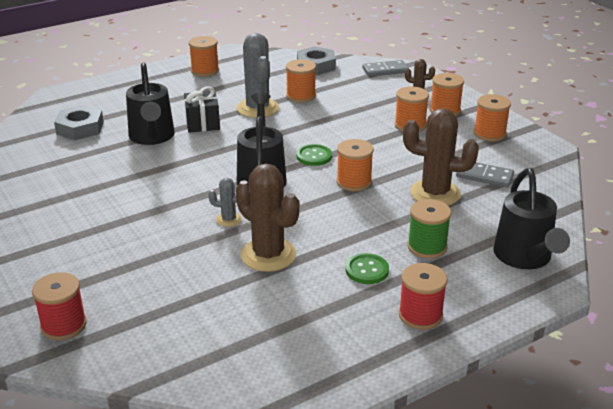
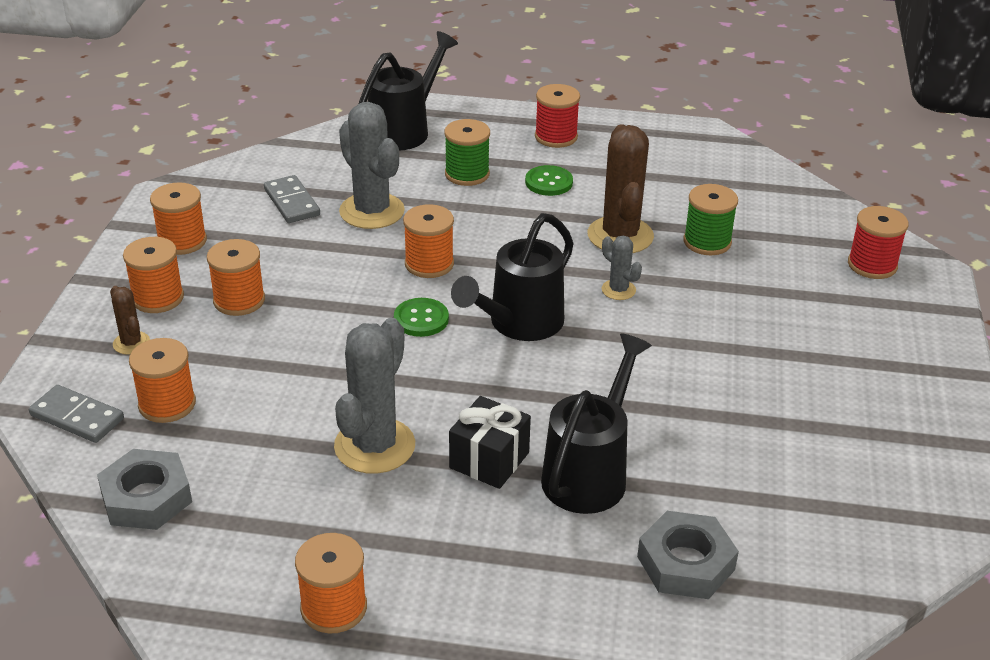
camera: 140 degrees left, 5 degrees up
(204, 281) = (707, 242): none -> green spool
(301, 96) = (279, 436): orange spool -> orange spool (167, 404)
(435, 193) = (372, 211): brown cactus -> grey cactus

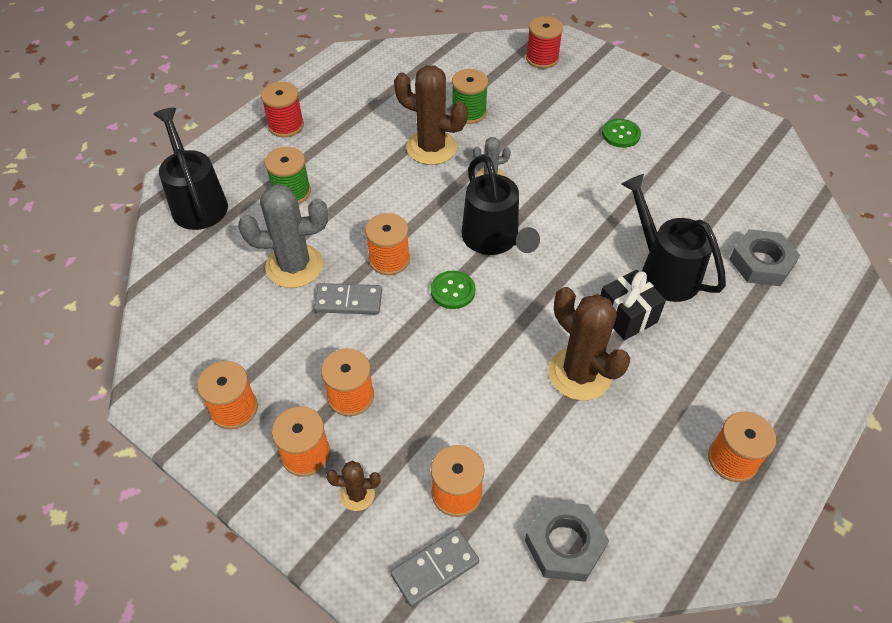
camera: 60 degrees left, 15 degrees up
(292, 202) = (239, 311): grey domino -> grey domino (348, 301)
(374, 446) = (580, 373): grey cactus -> brown cactus
(549, 182) = (340, 154): green button -> green button (621, 134)

